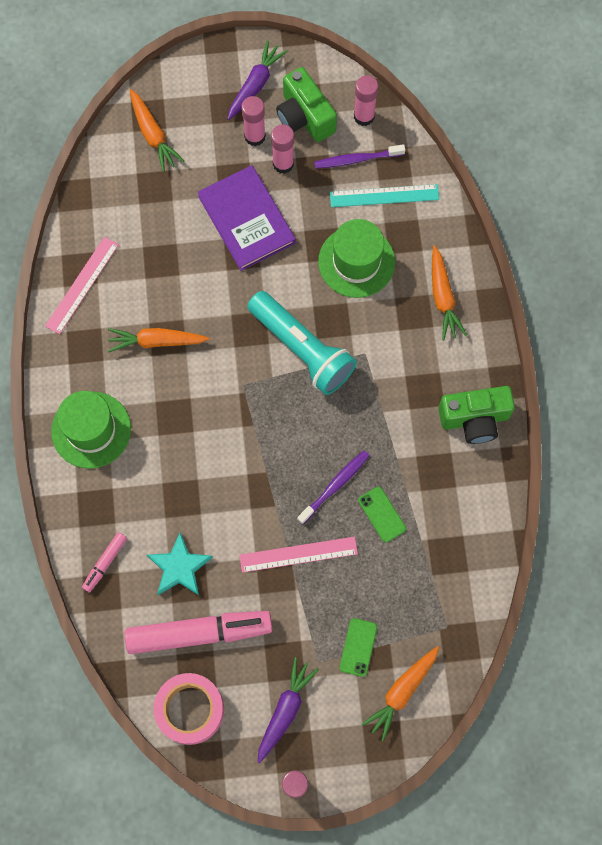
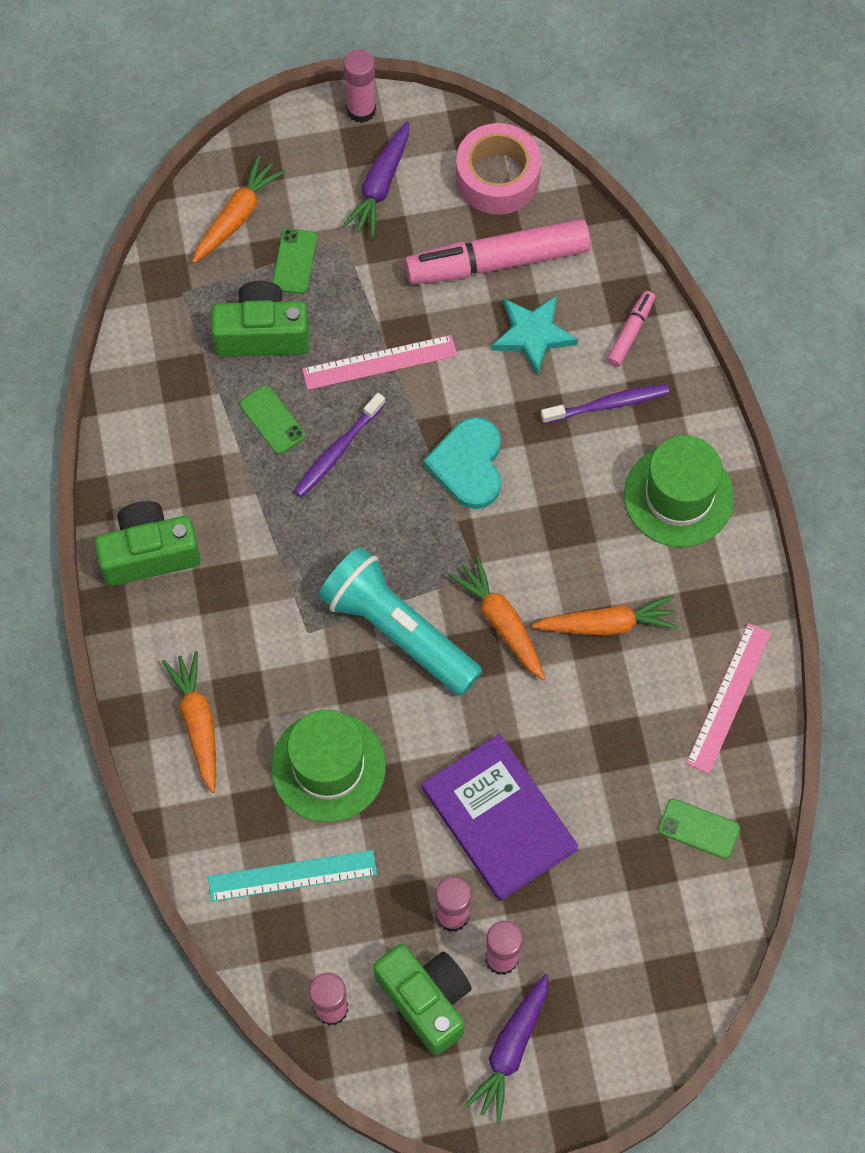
camera: 175 degrees right, 5 degrees down
(117, 203) = (699, 828): none -> green phone
(153, 135) = (662, 947): orange carrot -> orange carrot (501, 622)
(240, 466) = (468, 465): none -> turquoise heart
(357, 159) = (338, 932): purple toothbrush -> purple toothbrush (607, 404)
(386, 586) = (262, 334): none -> green camera

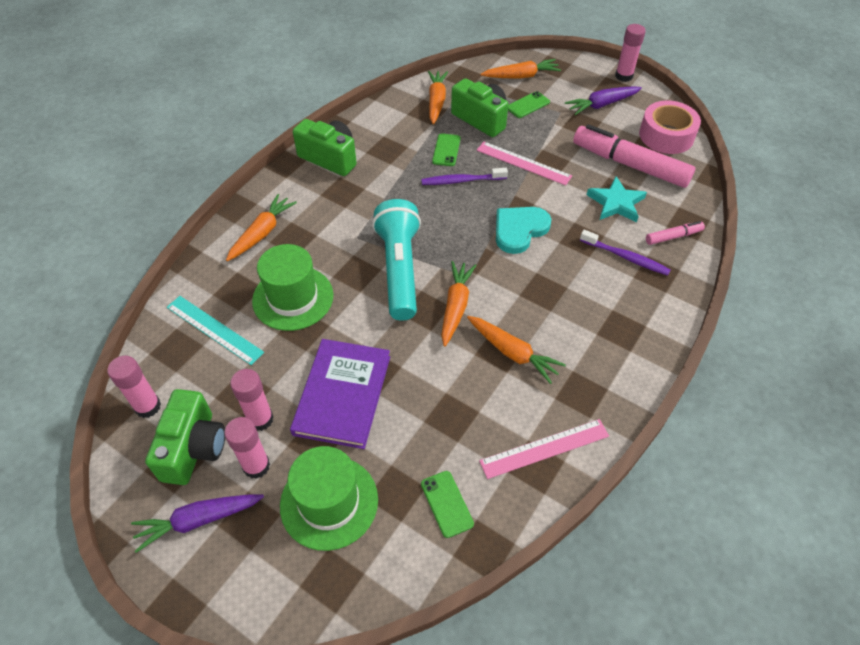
camera: 45 degrees right, 15 degrees down
(177, 351) = (436, 101): none -> orange carrot
(678, 496) = (623, 325): green hat -> green hat (329, 502)

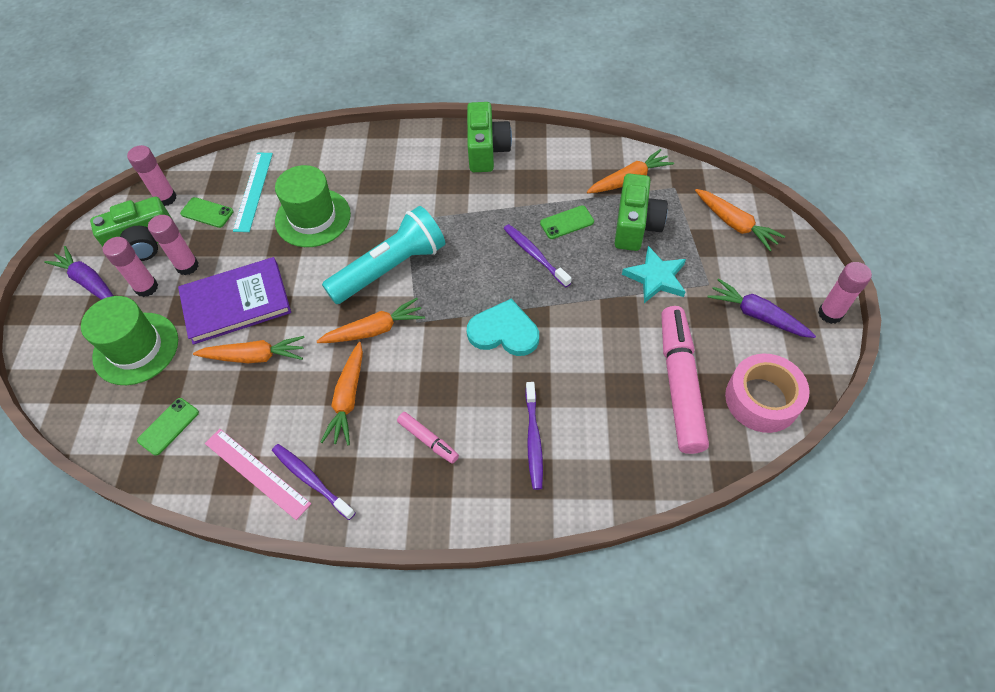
camera: 60 degrees right, 5 degrees up
(262, 233) = (367, 160): orange carrot -> orange carrot (255, 356)
(523, 163) = (601, 290): pink ruler -> none
(528, 105) = (693, 252): green phone -> green phone (207, 213)
(576, 410) = (311, 480): none -> purple toothbrush
(616, 203) = (607, 396): turquoise star -> turquoise star (656, 277)
(673, 237) = (598, 472): pink marker -> pink marker (428, 440)

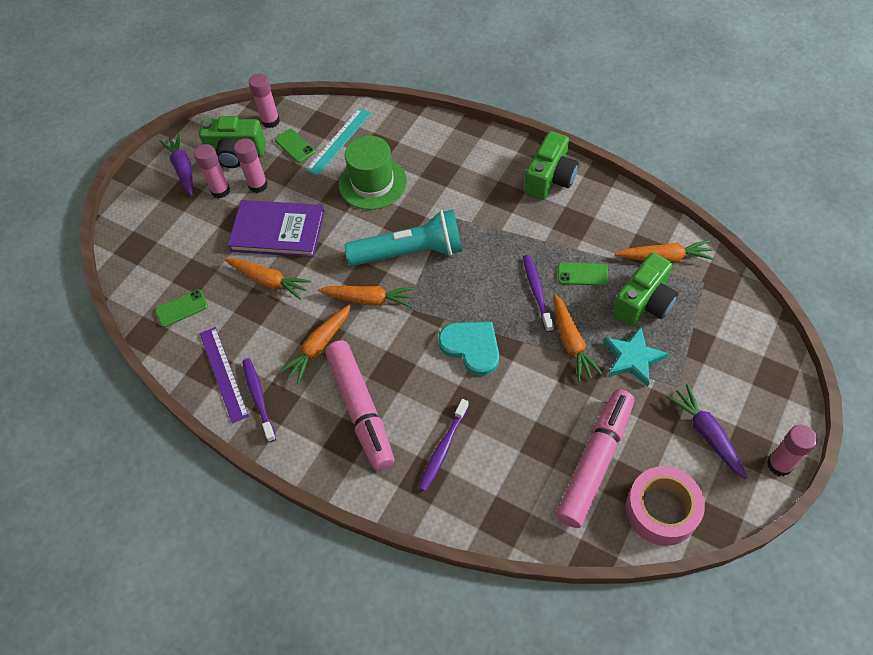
camera: 30 degrees right, 0 degrees up
(136, 348) = (189, 237): green hat -> none
(257, 473) = (223, 373): pink ruler -> purple ruler
(428, 440) = (360, 409): pink marker -> pink marker, size x2.17
(735, 224) = (740, 341): orange carrot -> orange carrot (571, 342)

